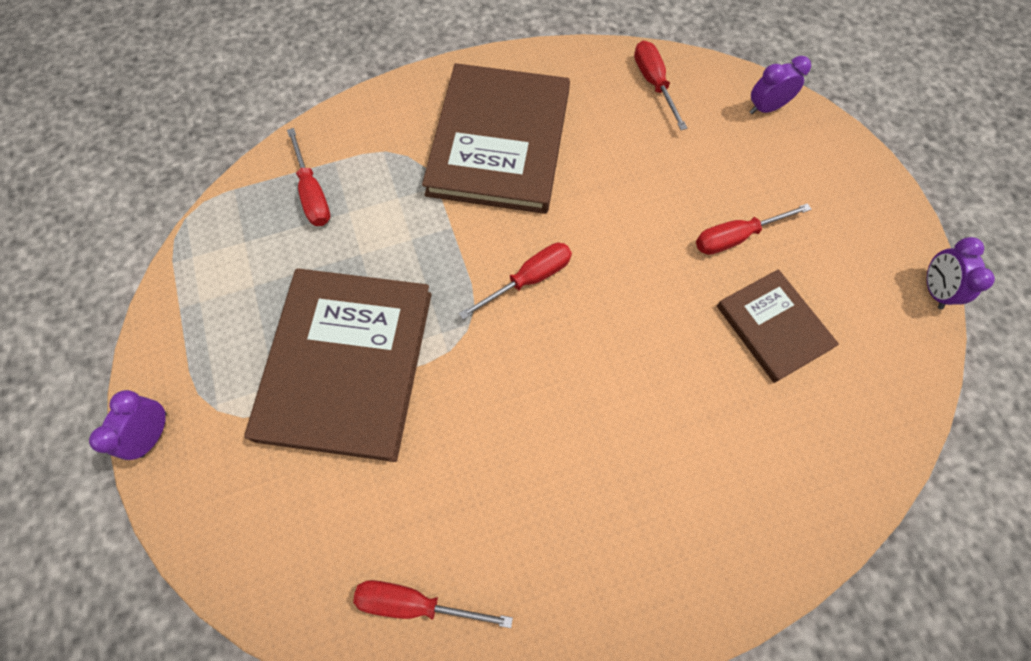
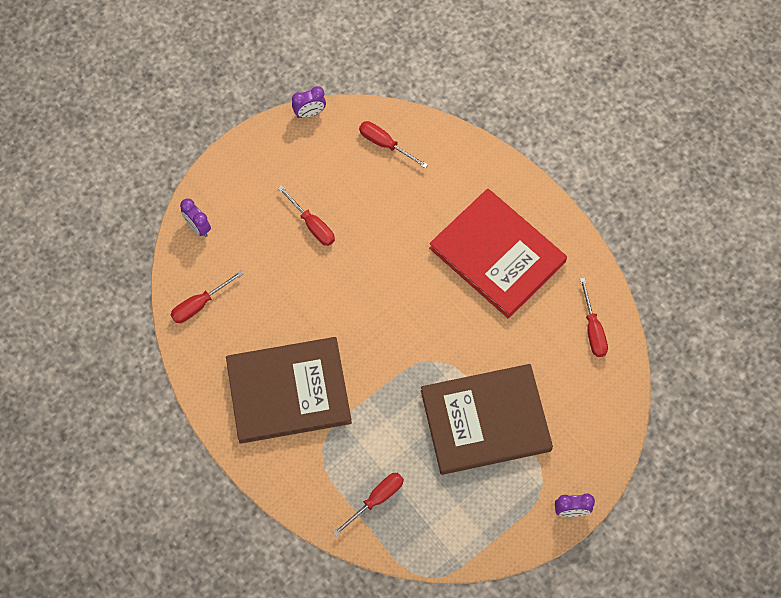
camera: 110 degrees left, 0 degrees up
(529, 279) = (388, 336): red screwdriver -> red screwdriver (385, 144)
(609, 489) = (497, 255): none -> red book
(773, 327) = (367, 193): brown book -> none

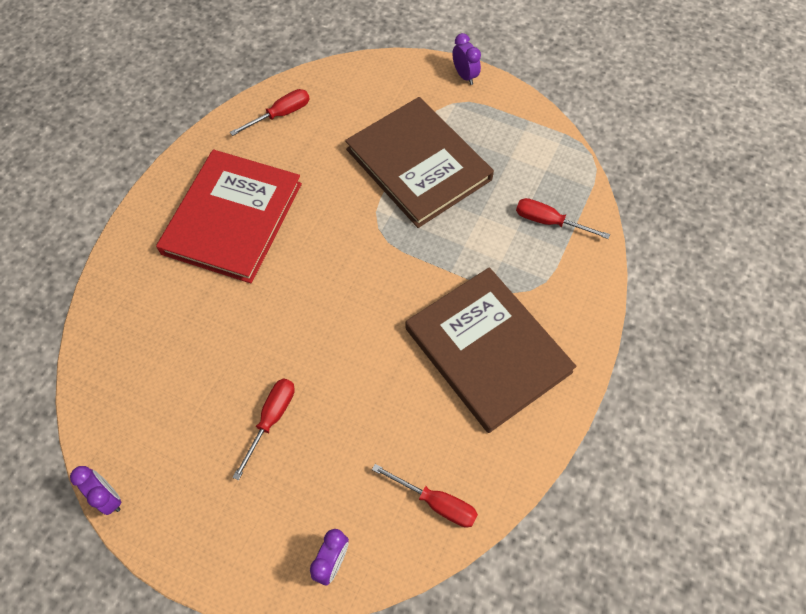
camera: 115 degrees left, 5 degrees down
(385, 144) = (128, 384): red screwdriver -> none

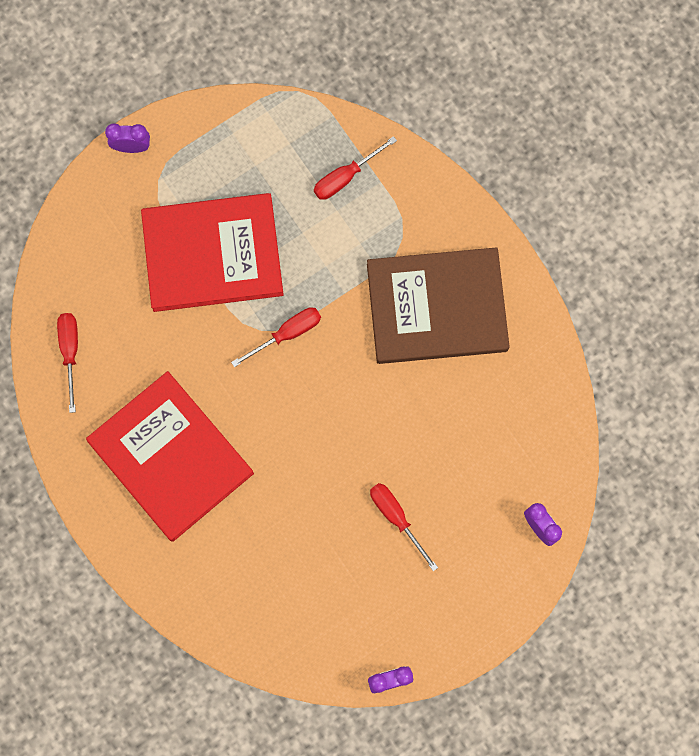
camera: 60 degrees left, 15 degrees up
(418, 164) = (212, 254): brown book -> red book
(436, 502) = (539, 424): red screwdriver -> red screwdriver (287, 334)

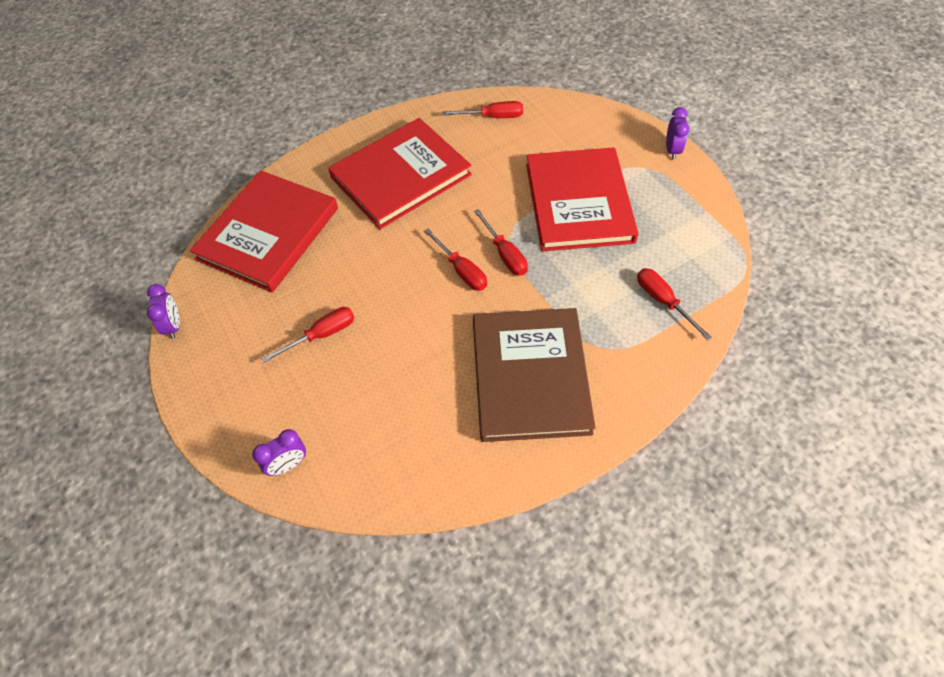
camera: 95 degrees right, 20 degrees down
(261, 601) = (268, 233): none -> red book
(310, 379) = (461, 270): none -> red screwdriver

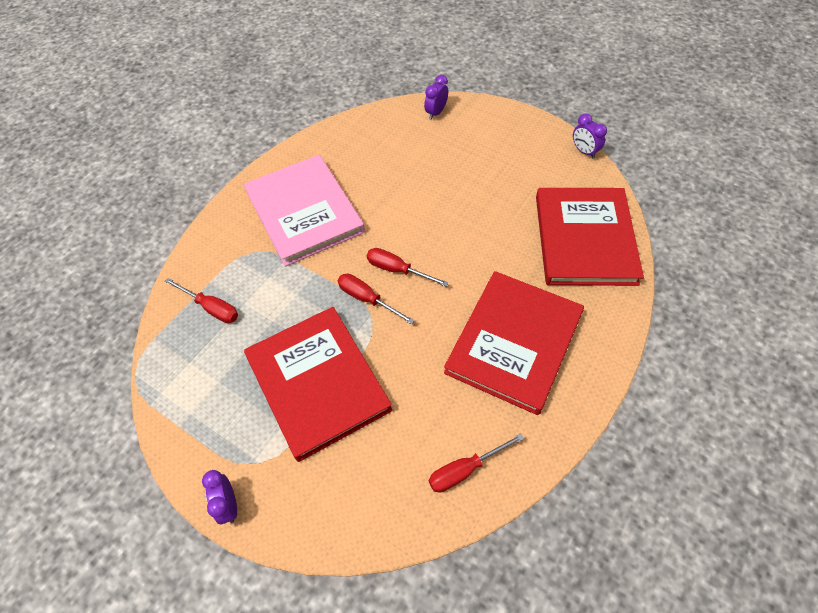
camera: 155 degrees right, 0 degrees up
(321, 335) = (474, 183): red screwdriver -> none
(529, 376) = (304, 212): brown book -> pink book

